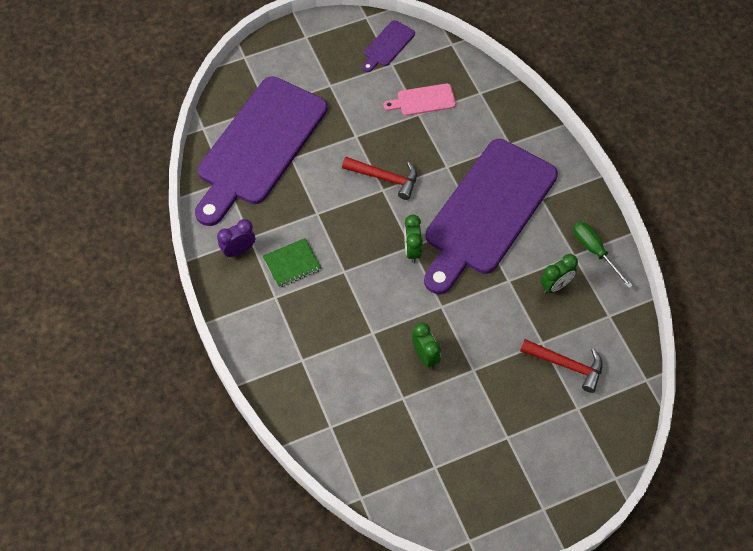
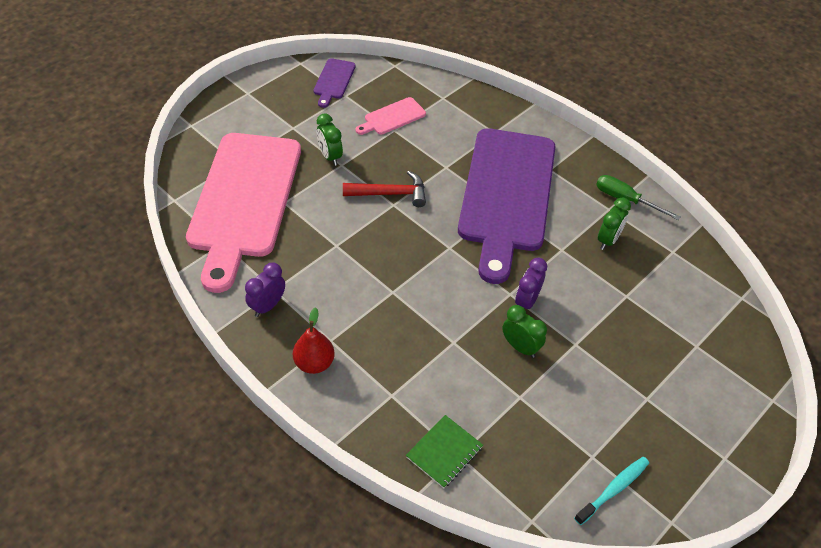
camera: 25 degrees left, 10 degrees down
(254, 312) = (314, 363): none -> red pear
(259, 146) = (244, 200): purple cutting board -> pink cutting board
(292, 263) = (333, 301): green notebook -> green notebook (444, 452)
(412, 250) = (452, 251): green clock -> green clock (330, 156)
(437, 498) = (613, 489): none -> turquoise toothbrush
(452, 318) = (526, 301): none -> purple clock
(566, 365) = (662, 309): red hammer -> none

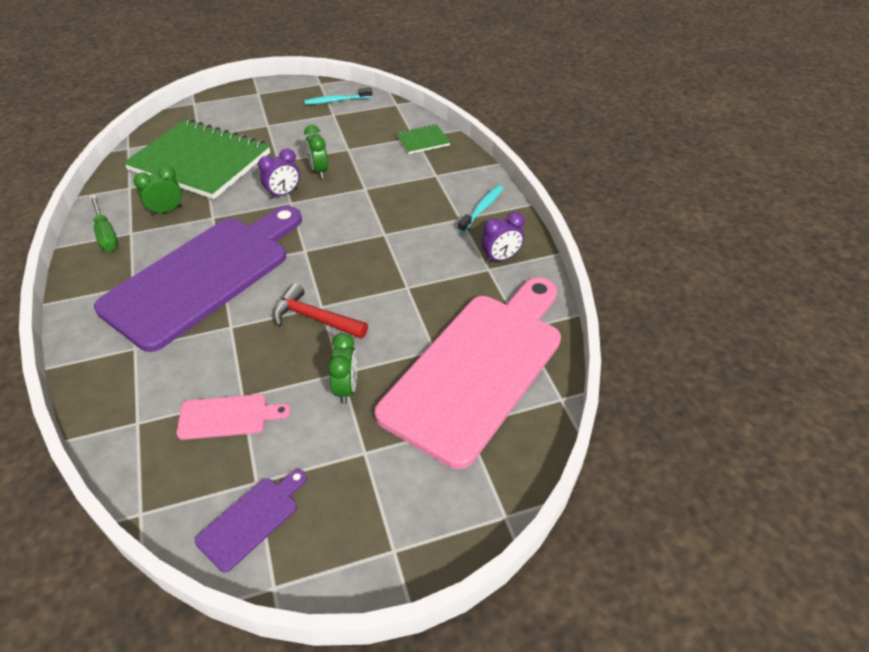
camera: 150 degrees left, 5 degrees down
(314, 363) = (482, 209): red pear -> turquoise toothbrush
(650, 309) = (200, 162): none -> green notebook

